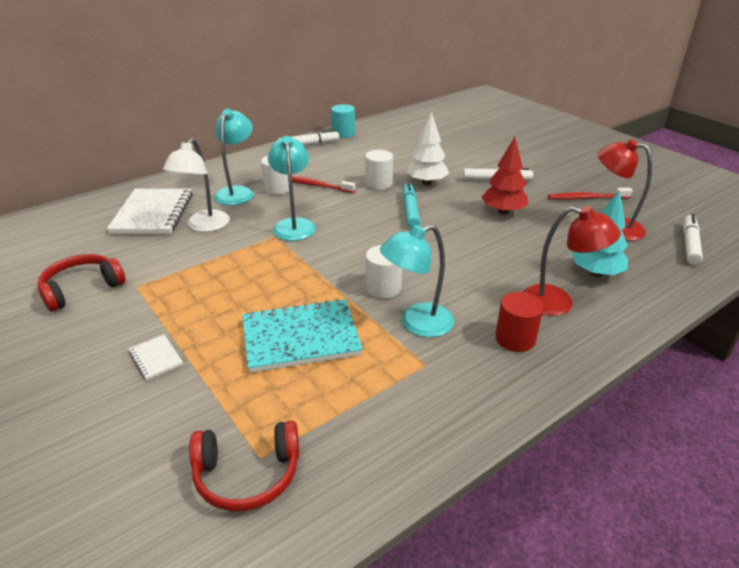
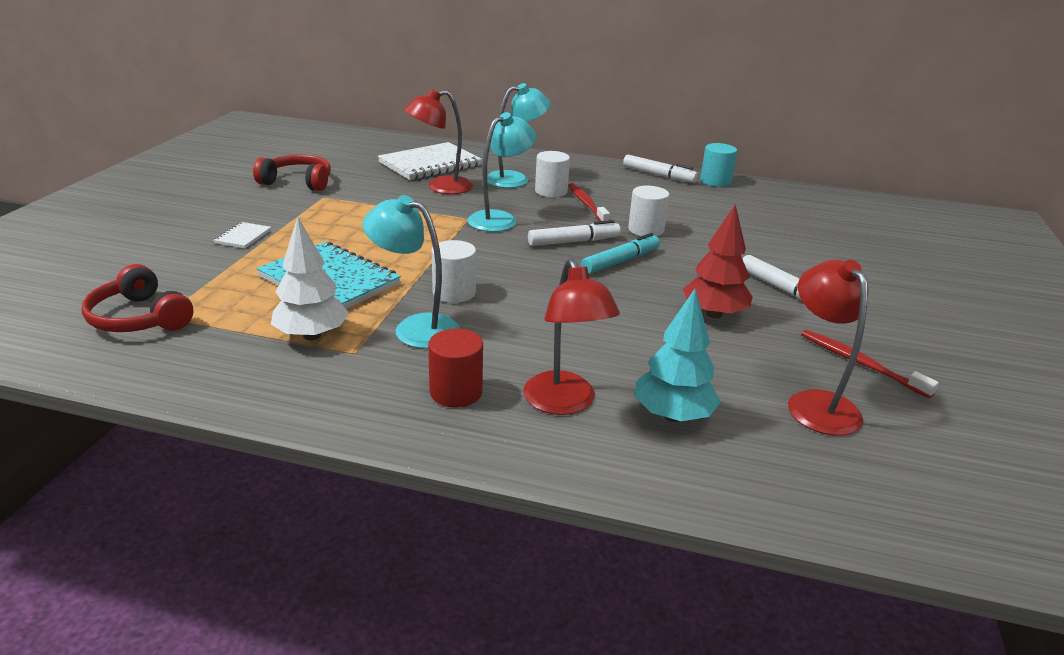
camera: 50 degrees right, 5 degrees down
(204, 226) = (440, 187): white lamp -> red lamp
(426, 183) = (695, 252): white tree -> white tree (312, 335)
(689, 244) = (885, 484): white marker -> white marker (573, 241)

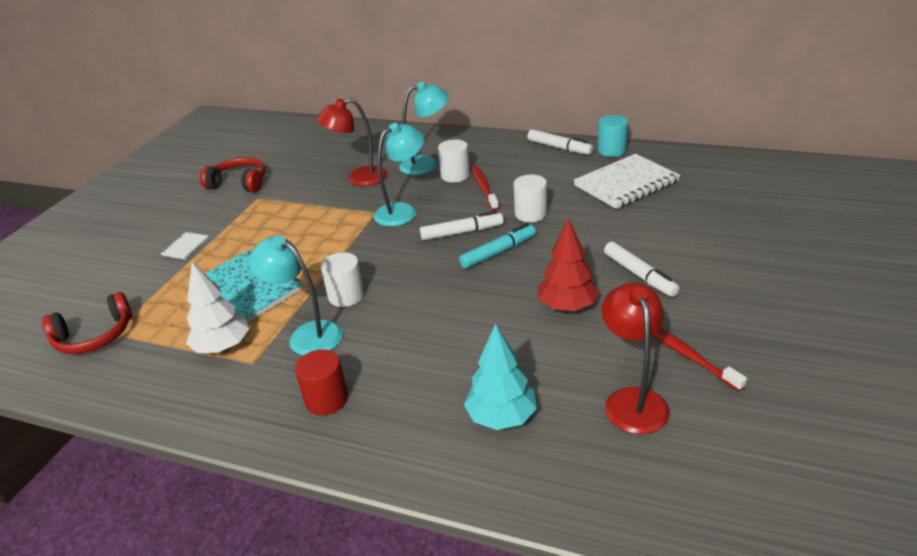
camera: 10 degrees right, 5 degrees up
(140, 318) = (94, 336): red headphones -> red headphones turned 75 degrees counterclockwise
(430, 164) = (355, 153): white notebook -> white notebook (626, 183)
(564, 403) = (412, 408): red lamp -> none

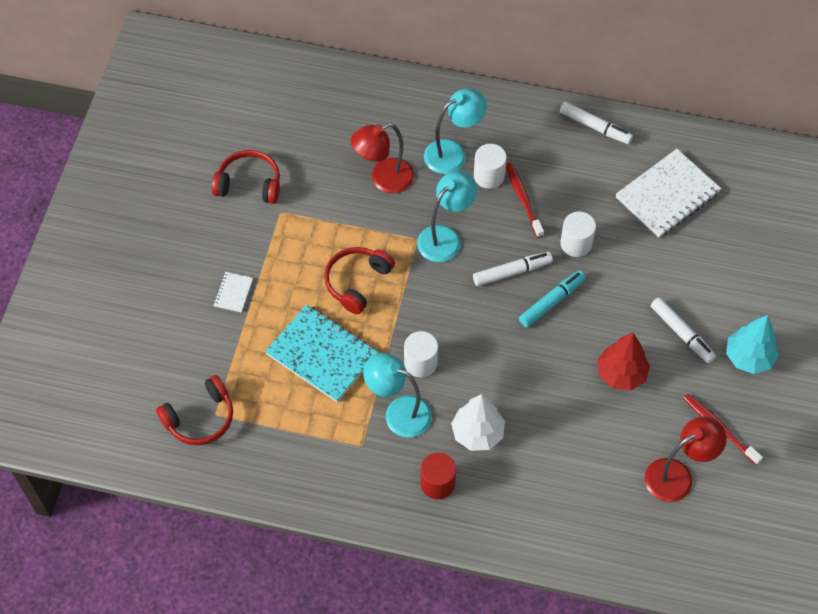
camera: 10 degrees left, 25 degrees up
(223, 347) = (328, 428): white tree -> white tree (477, 433)
(306, 240) = (357, 282): none -> red headphones
(501, 417) = (580, 496): turquoise tree -> turquoise tree (748, 357)
(611, 150) = (651, 134): turquoise cylinder -> none
(632, 400) = (677, 475): red lamp -> red lamp turned 75 degrees clockwise

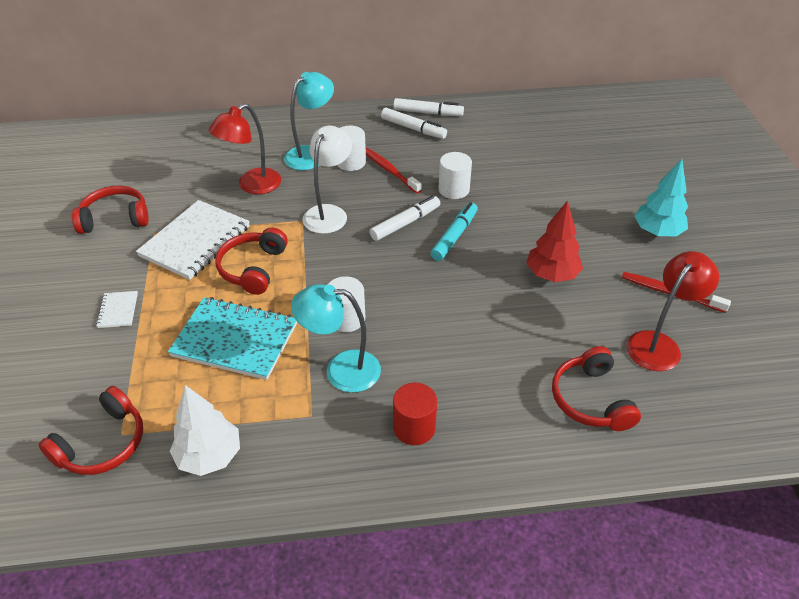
camera: 20 degrees left, 15 degrees down
(445, 237) = (329, 213): turquoise lamp -> white lamp
(477, 433) = (436, 365): white tree -> white tree (209, 456)
(590, 506) = (591, 399): none -> red headphones
(667, 195) = (513, 141): white notebook -> white notebook (195, 241)
(682, 333) = (587, 229): white marker -> white marker (413, 128)

